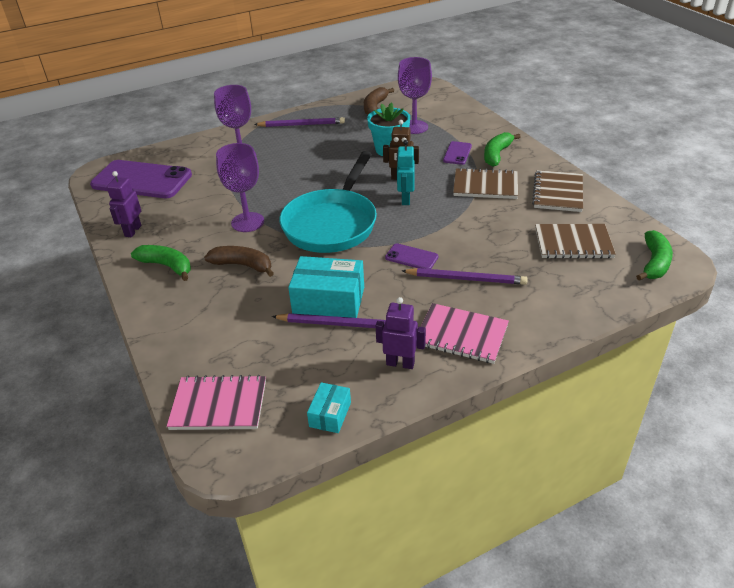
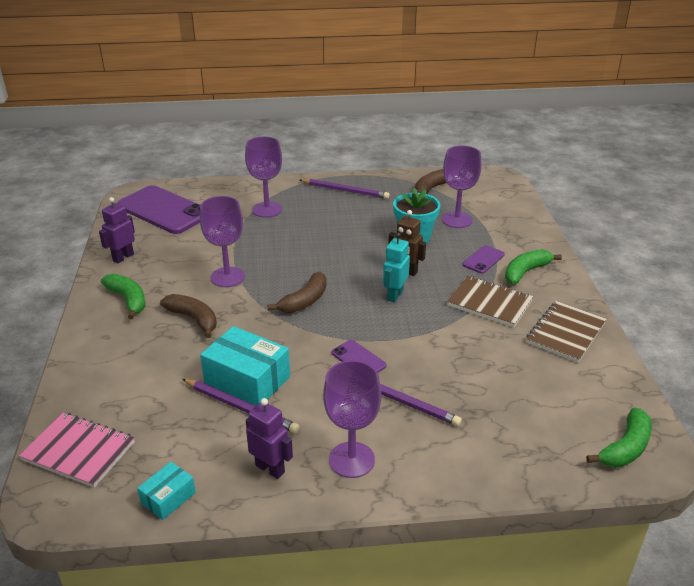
camera: 20 degrees right, 5 degrees down
(332, 224) = (304, 301): turquoise pan -> brown banana
(461, 335) = (351, 460): pink notebook -> purple goblet
(573, 243) = (544, 396): brown notebook -> none

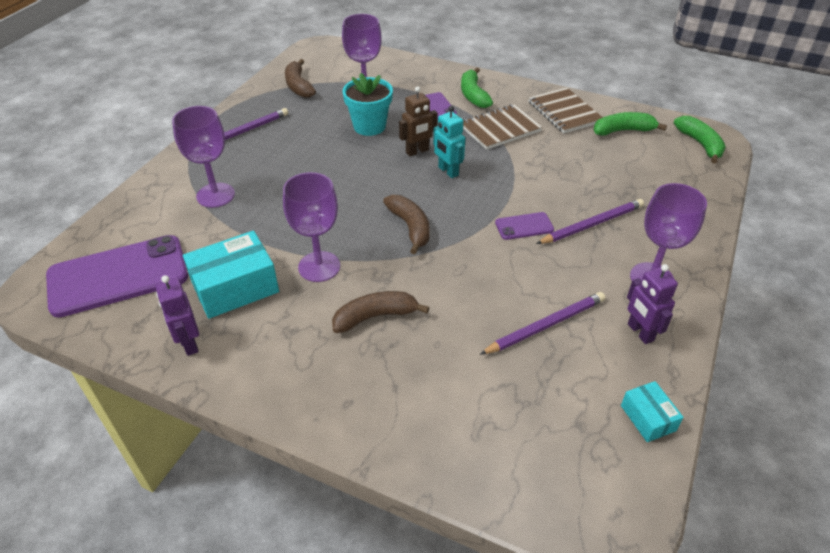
camera: 60 degrees left, 10 degrees up
(79, 451) = (543, 478): pink notebook -> none
(128, 300) = (289, 363): green banana -> green banana (623, 130)
(247, 379) = (506, 307): turquoise box -> turquoise box (235, 287)
(270, 469) = (640, 332): purple robot -> purple robot turned 90 degrees counterclockwise

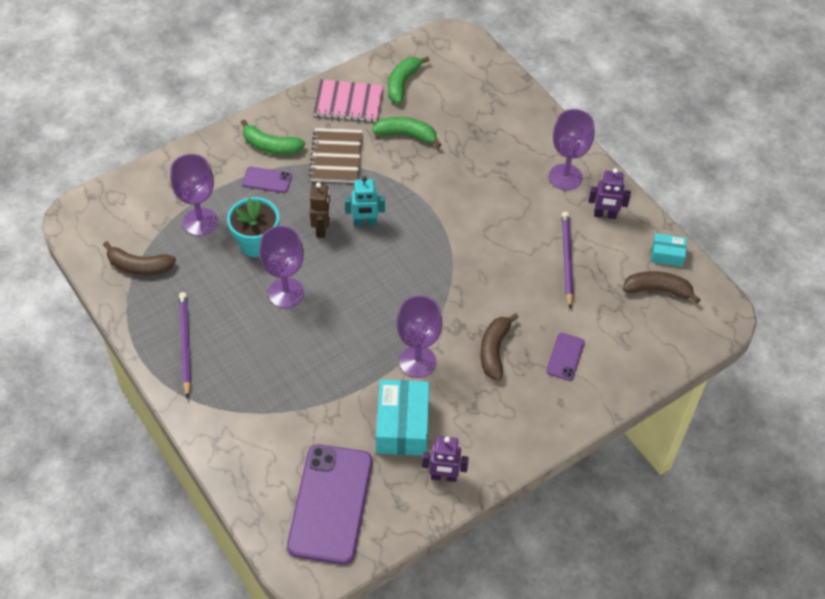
camera: 60 degrees left, 10 degrees up
(215, 195) = (270, 398): purple goblet -> purple goblet (286, 293)
(410, 227) = (415, 283): brown banana -> brown banana (657, 290)
(524, 226) = (465, 213): purple phone -> purple phone (565, 357)
(564, 112) = (348, 102): brown notebook -> pink notebook
(592, 224) = (492, 174): purple pencil -> none
(700, 144) = (455, 51): green banana -> green banana (406, 135)

